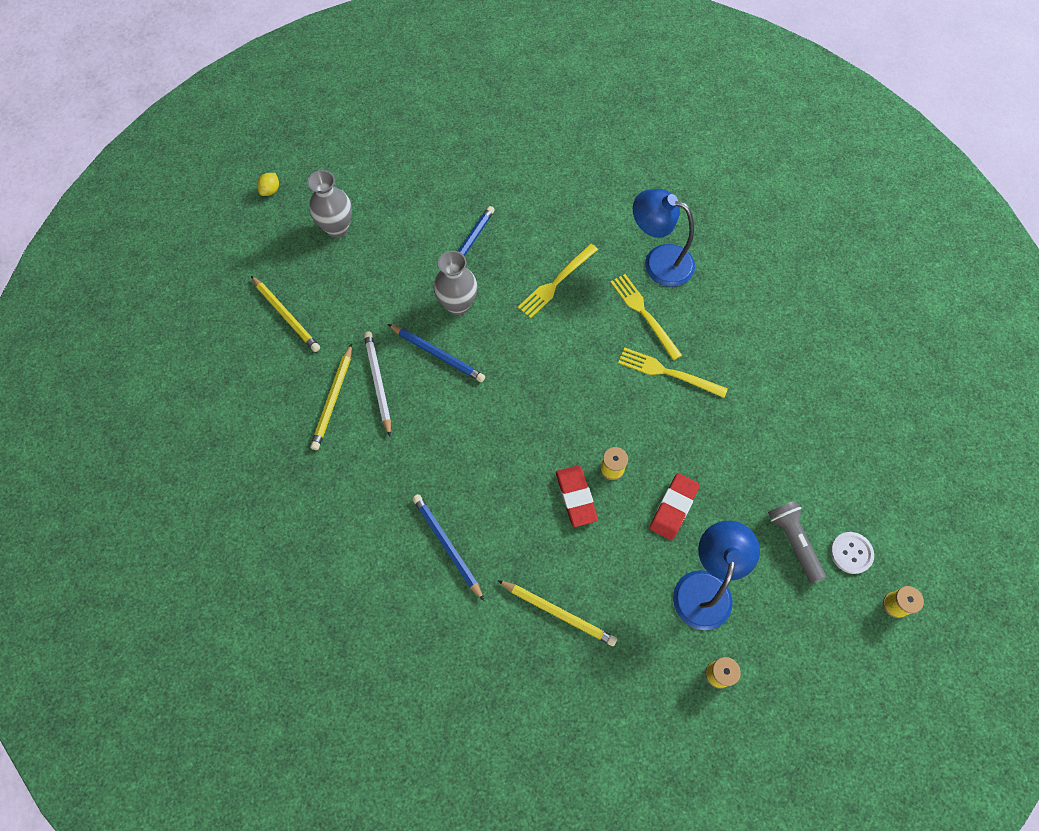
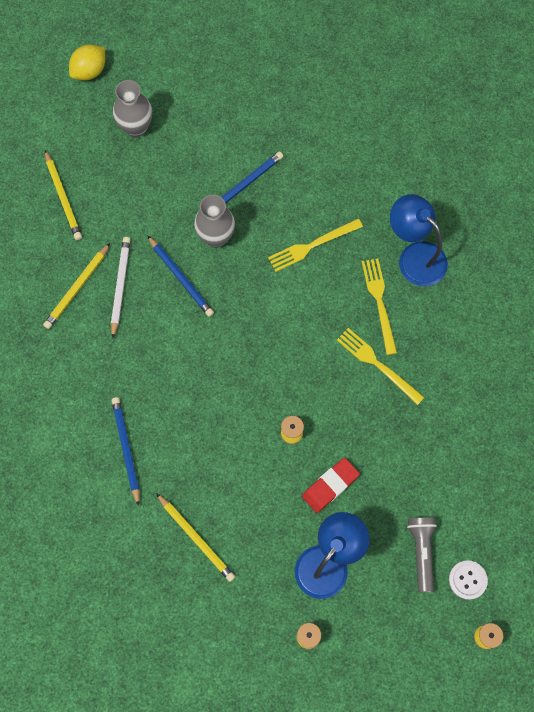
camera: 20 degrees right, 5 degrees up
(270, 190) = (89, 71): yellow lemon -> yellow lemon, size x1.66
(576, 497) = (250, 447): red eraser -> none

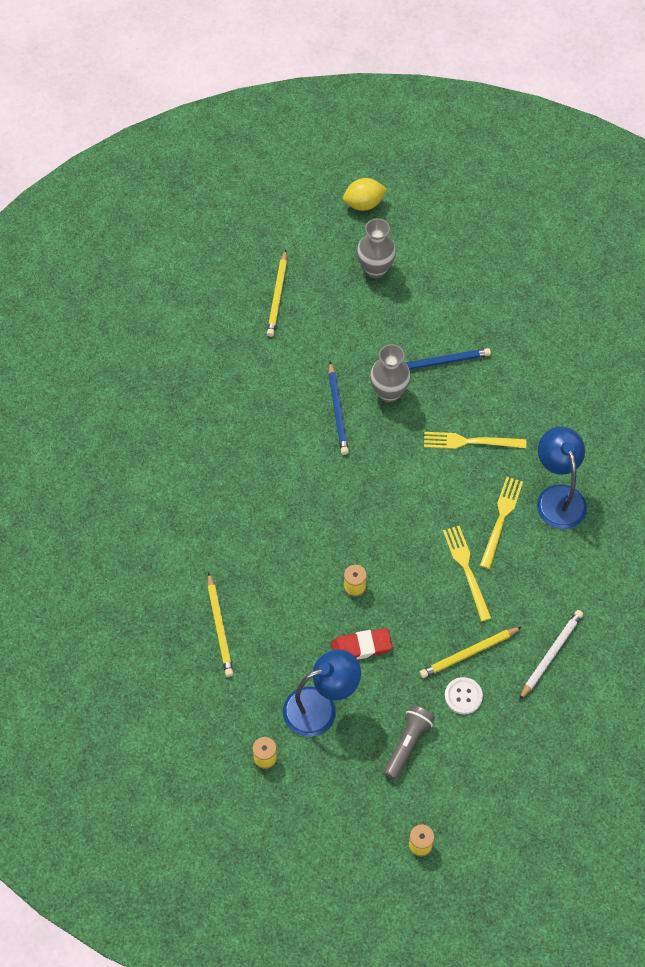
camera: 30 degrees right, 10 degrees down
(77, 288) = (244, 375): yellow pencil -> yellow pencil (469, 653)
(120, 286) = (281, 391): white pencil -> white pencil (551, 654)
(126, 449) = (205, 525): blue pencil -> none
(467, 580) = (434, 789): white button -> white button (463, 696)

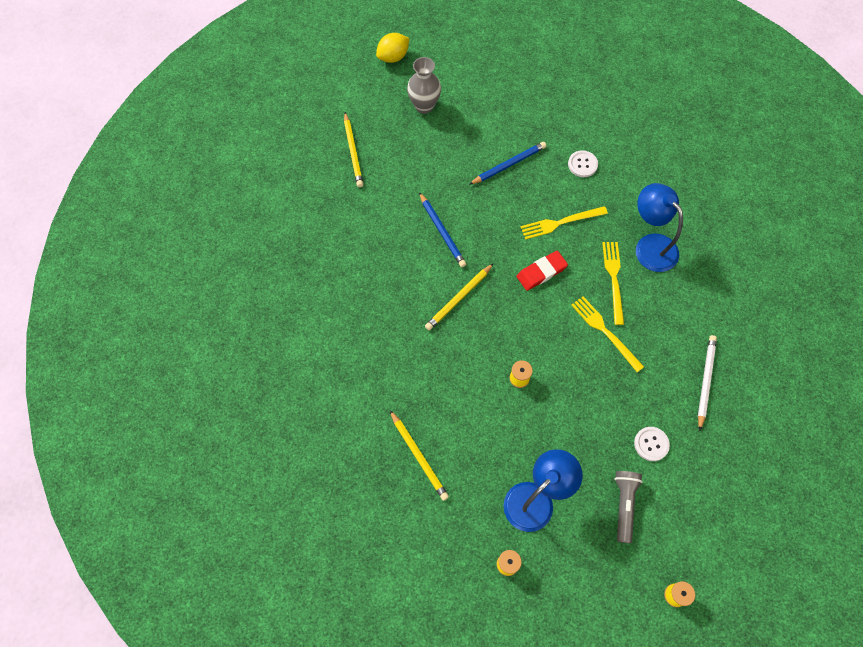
camera: 20 degrees left, 5 degrees up
(361, 647) = (547, 430): red eraser -> red eraser (541, 272)
(389, 392) = (477, 203): grey vase -> none
(469, 653) = (639, 404): yellow pencil -> yellow pencil (459, 298)
(523, 387) = (582, 164): none -> white button

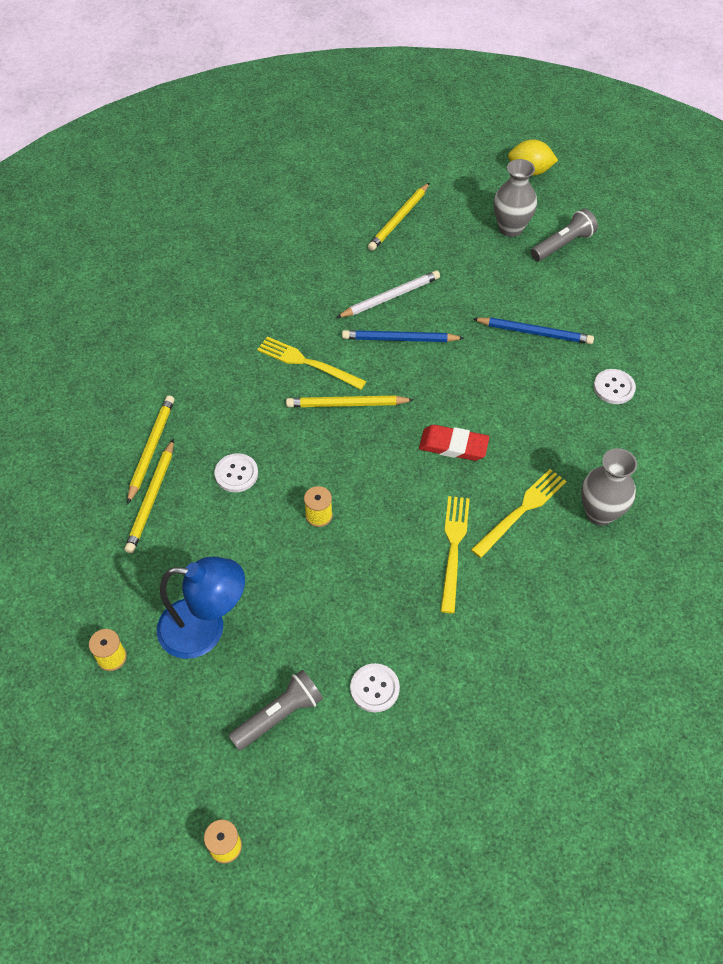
camera: 45 degrees right, 10 degrees down
(382, 427) = (151, 449): none -> yellow pencil
(442, 231) = (400, 339): blue pencil -> blue pencil turned 75 degrees clockwise
(448, 396) = (236, 474): none -> white button
(464, 94) = (563, 244): none -> grey flashlight
(560, 222) = (526, 419): yellow fork -> yellow fork (307, 363)
(650, 245) = (599, 513): blue lamp -> grey vase
(705, 381) = (505, 685): white pencil -> white pencil (390, 297)

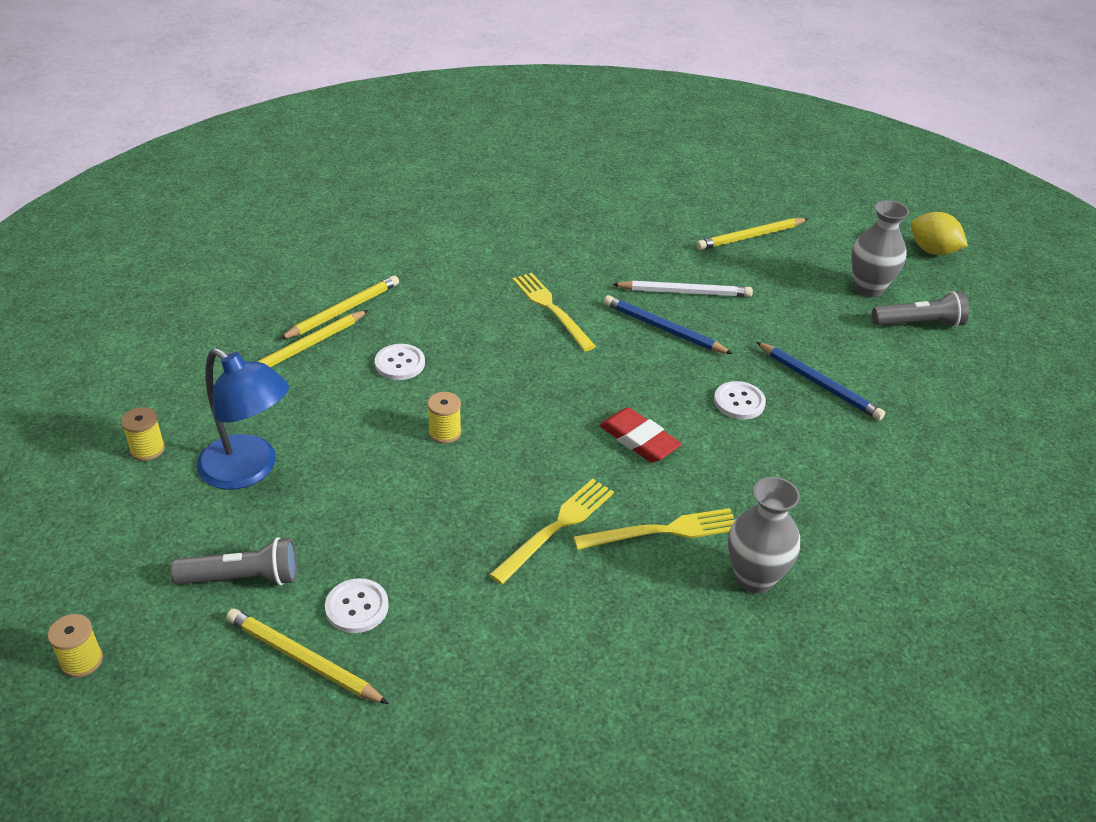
camera: 30 degrees right, 15 degrees down
(347, 404) = (559, 357): yellow pencil -> yellow pencil (303, 659)
(614, 387) = (873, 471): white button -> white button (739, 402)

